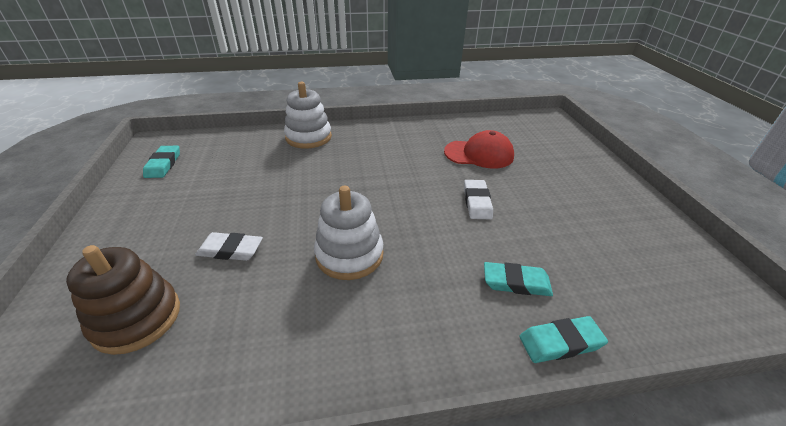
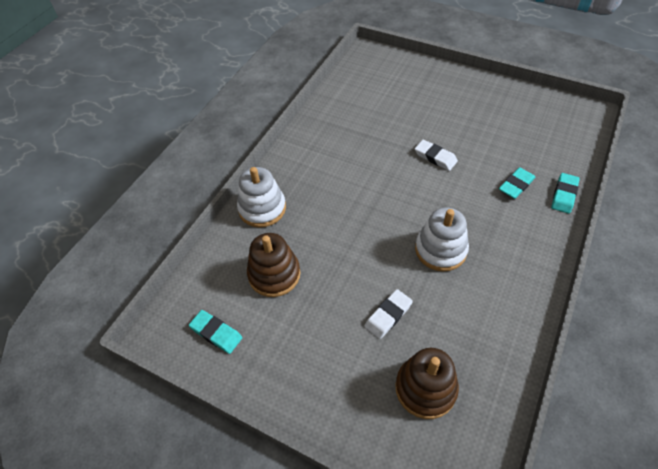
camera: 50 degrees left, 15 degrees up
(241, 167) = (274, 274): none -> brown stacking toy
(479, 154) = (381, 121): red cap -> none

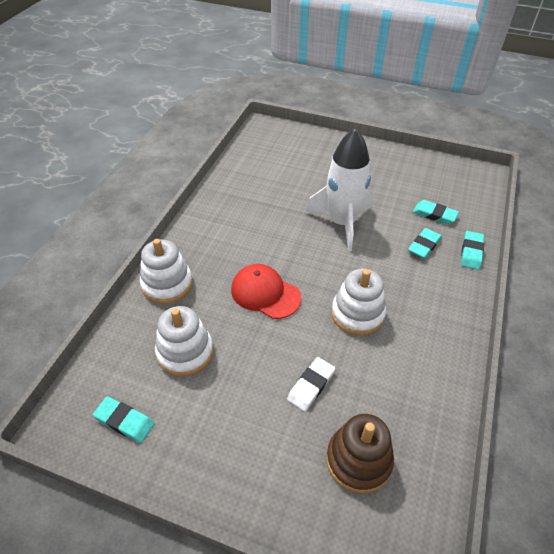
camera: 10 degrees left, 5 degrees down
(274, 274) = (185, 352): brown stacking toy -> white stacking toy
(353, 223) = (265, 293): none -> red cap
(435, 157) = (341, 223): white eraser -> white rocket
(531, 153) = (434, 214): none -> turquoise eraser

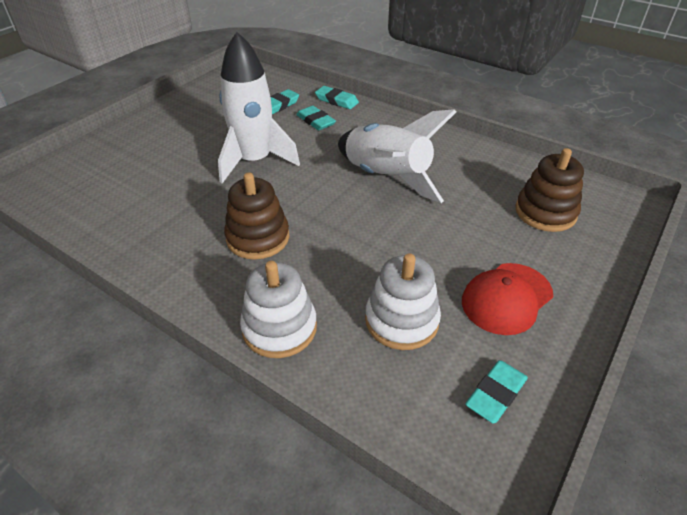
camera: 75 degrees left, 5 degrees down
(250, 250) = (258, 238): none -> brown stacking toy
(265, 293) = (334, 236): red cap -> red cap (506, 298)
(311, 385) = (465, 225): white eraser -> none
(357, 314) = (385, 178): white stacking toy -> white rocket

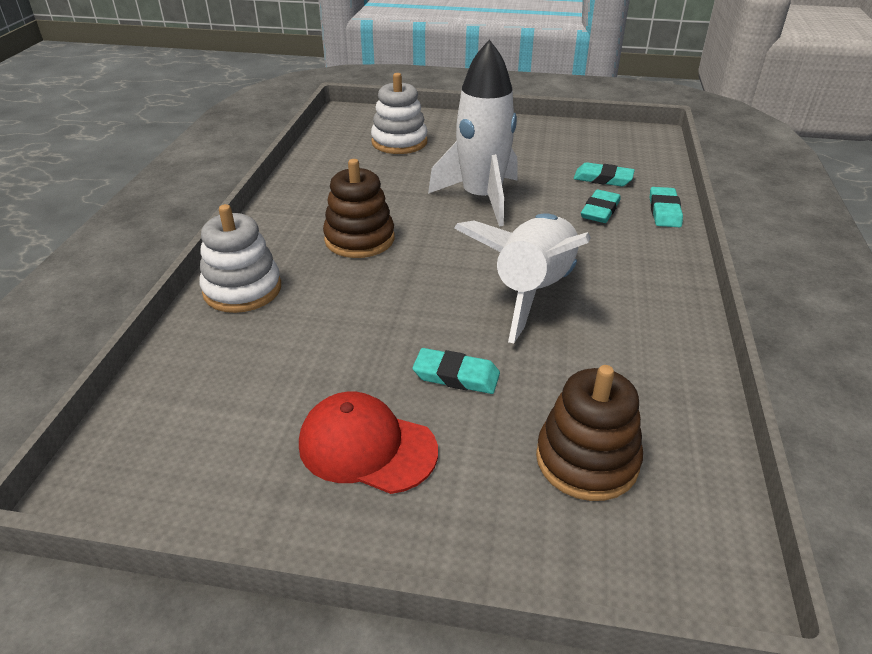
camera: 65 degrees right, 5 degrees down
(401, 320) = (286, 365): white stacking toy -> white stacking toy (399, 142)
(496, 394) = (203, 464): turquoise eraser -> turquoise eraser (456, 375)

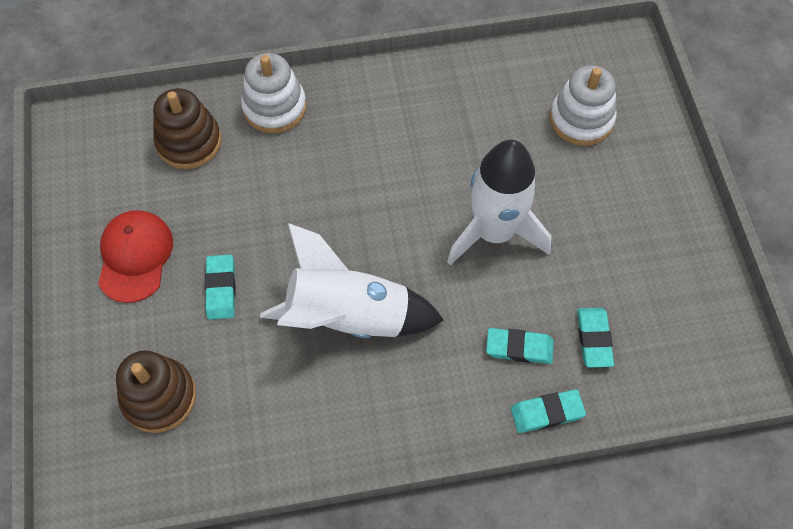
camera: 70 degrees right, 25 degrees up
(359, 239) = (377, 157): brown stacking toy -> brown stacking toy (189, 142)

